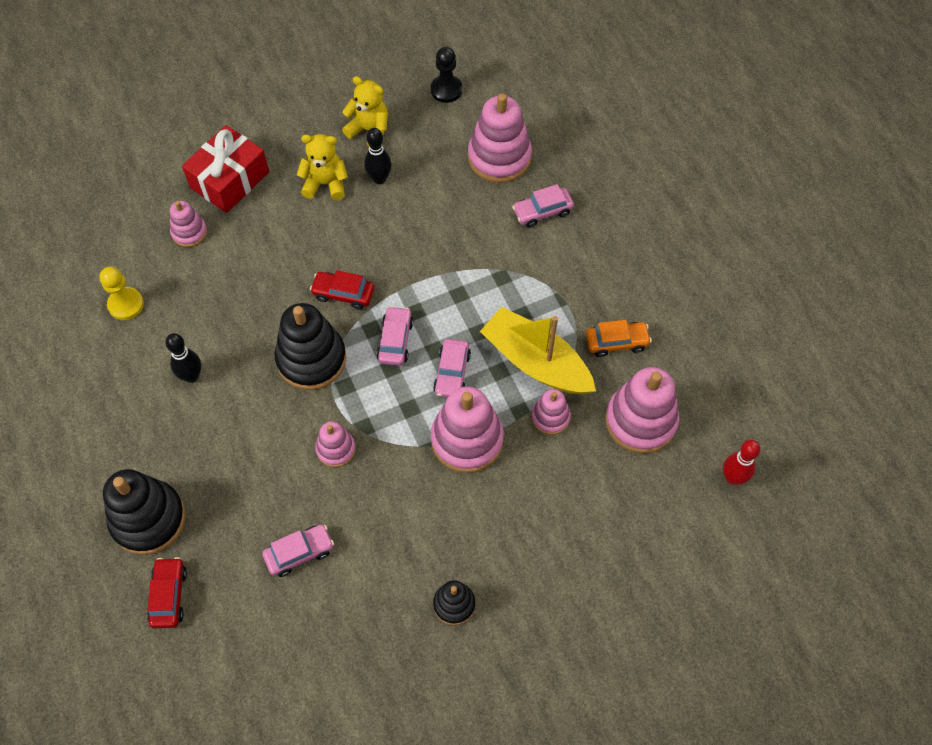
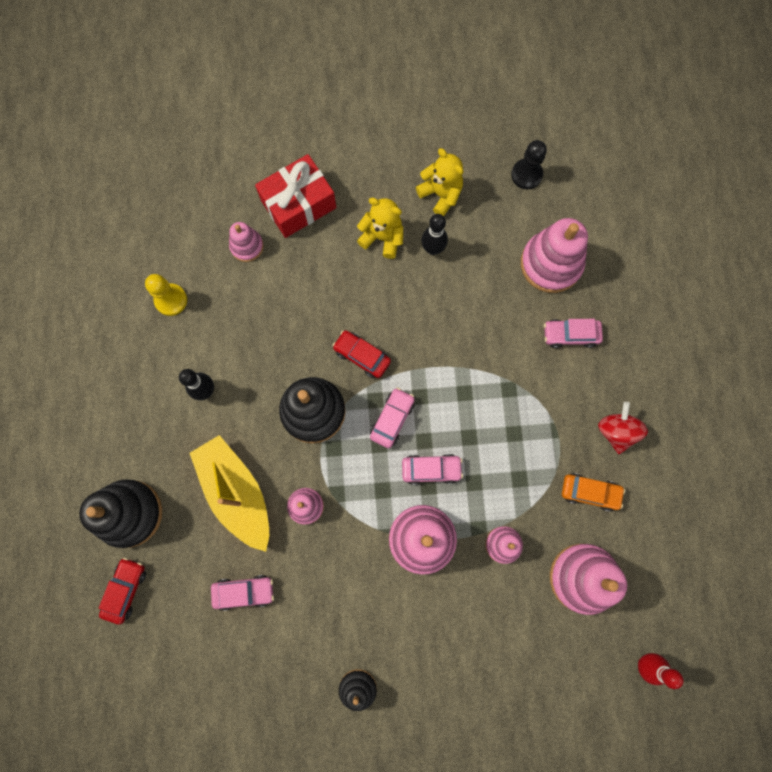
camera: 20 degrees right, 15 degrees up
(452, 373) = (431, 469): pink car -> pink car turned 120 degrees counterclockwise
(536, 362) = (510, 486): yellow boat -> yellow boat (236, 493)
(620, 280) = (616, 431): none -> red spinning top

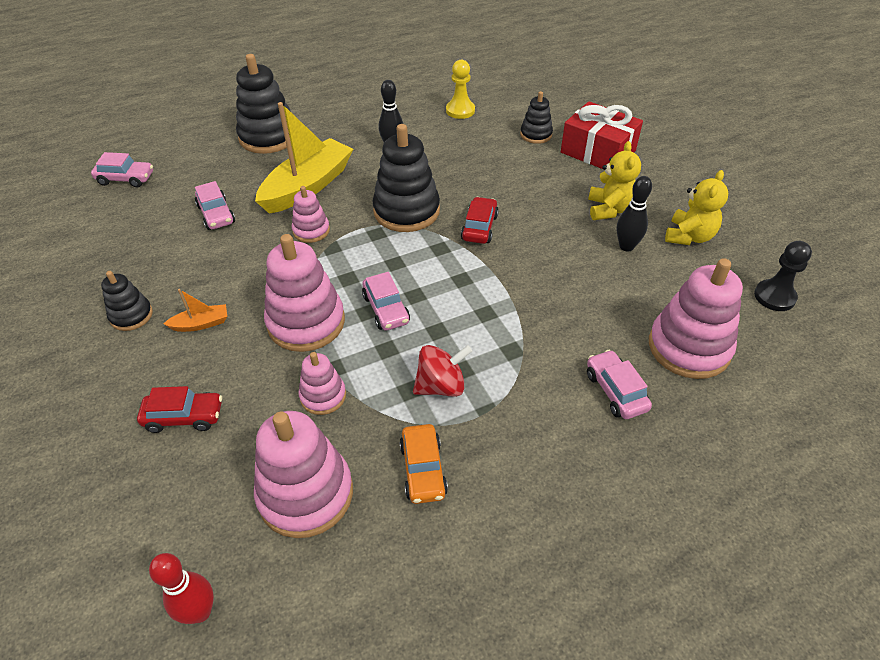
camera: 70 degrees right, 30 degrees down
(125, 590) = (202, 151): red car -> red car (184, 417)
(247, 246) = (536, 134): pink stacking toy -> black stacking toy
(391, 628) = (201, 324): none -> orange boat
(392, 419) = (426, 265): pink car -> pink car (126, 179)
(616, 431) = (520, 478): red spinning top -> red spinning top (441, 386)

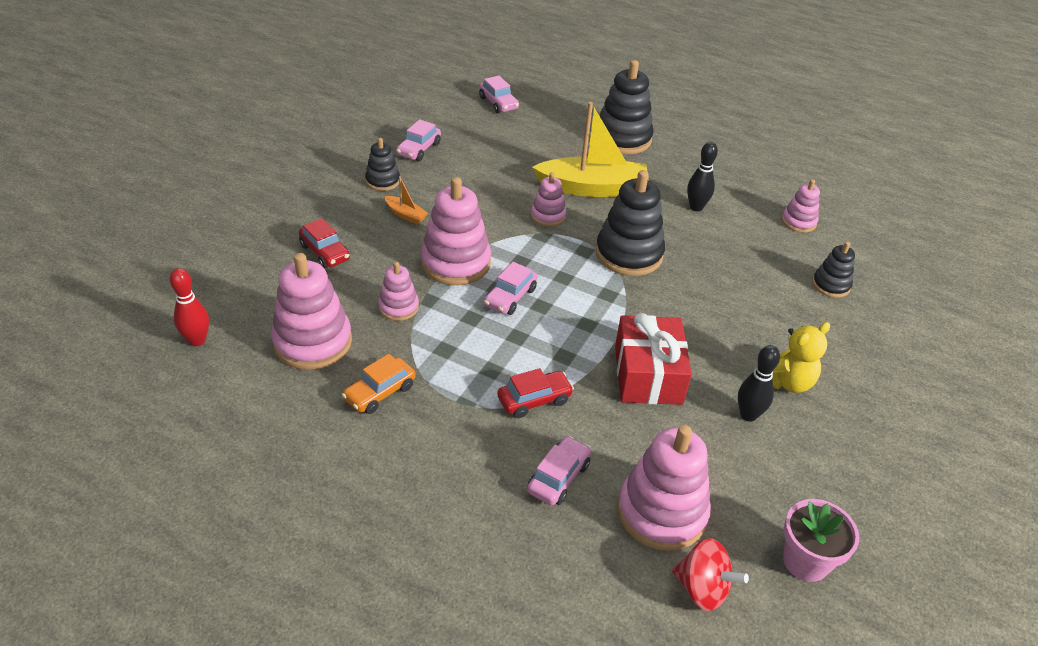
camera: 50 degrees right, 5 degrees down
(216, 214) = (511, 162): pink car -> pink car (419, 149)
(441, 386) = (464, 365): red spinning top -> red spinning top (702, 589)
(460, 110) = (798, 222): yellow pawn -> pink stacking toy
(479, 227) = (659, 306): red car -> red car (534, 400)
(598, 151) = (863, 339): red gift -> red gift (648, 375)
(689, 236) = (818, 458): yellow teddy bear -> none
(774, 297) = (805, 561): black pawn -> pink flower pot

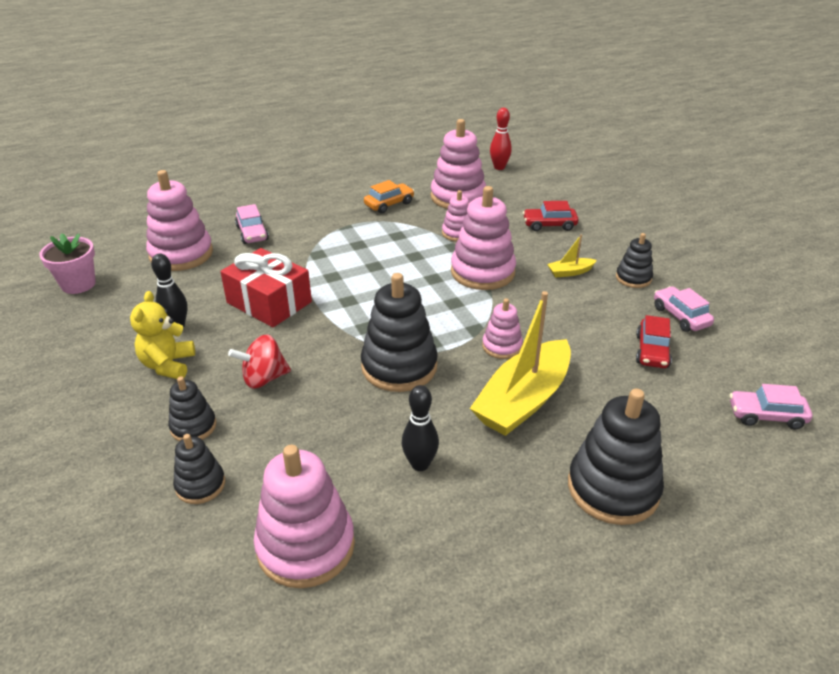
camera: 130 degrees right, 5 degrees down
(380, 392) = (389, 204): orange car -> orange car turned 60 degrees clockwise
(405, 215) = (570, 272): orange boat -> yellow boat
(510, 297) = (416, 280): pink car -> none
(534, 400) = (313, 249): red car -> red car (652, 351)
(702, 589) = (129, 244): red spinning top -> red spinning top (264, 378)
(798, 222) = (306, 546): pink stacking toy -> pink stacking toy, size x1.84
(806, 321) = (193, 426): none -> black stacking toy

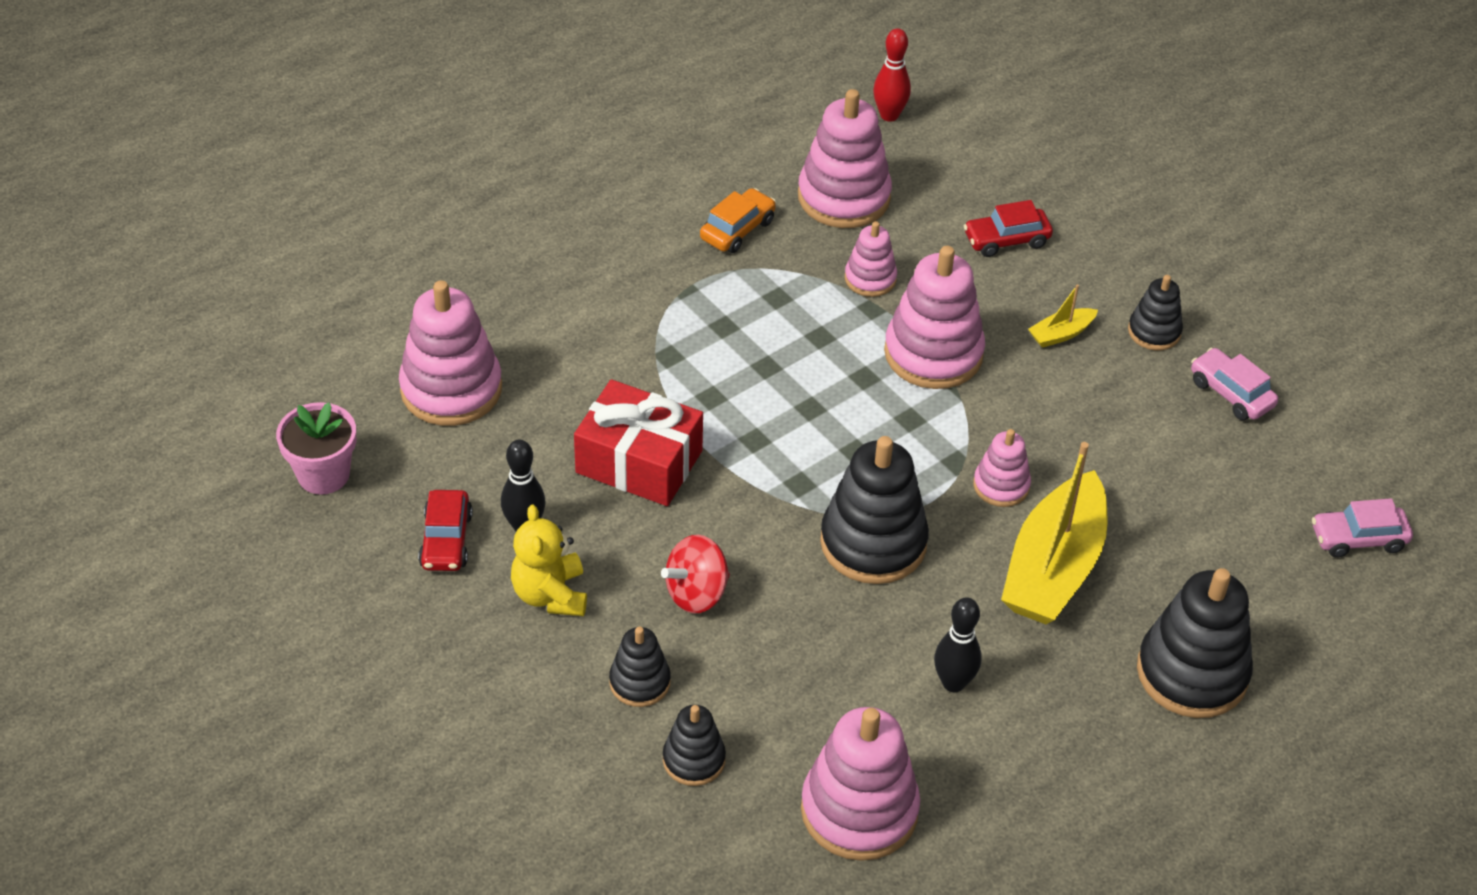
camera: 15 degrees left, 10 degrees up
(252, 233) = (543, 327): pink car -> none
(652, 351) = (1203, 461): red car -> red car (446, 540)

